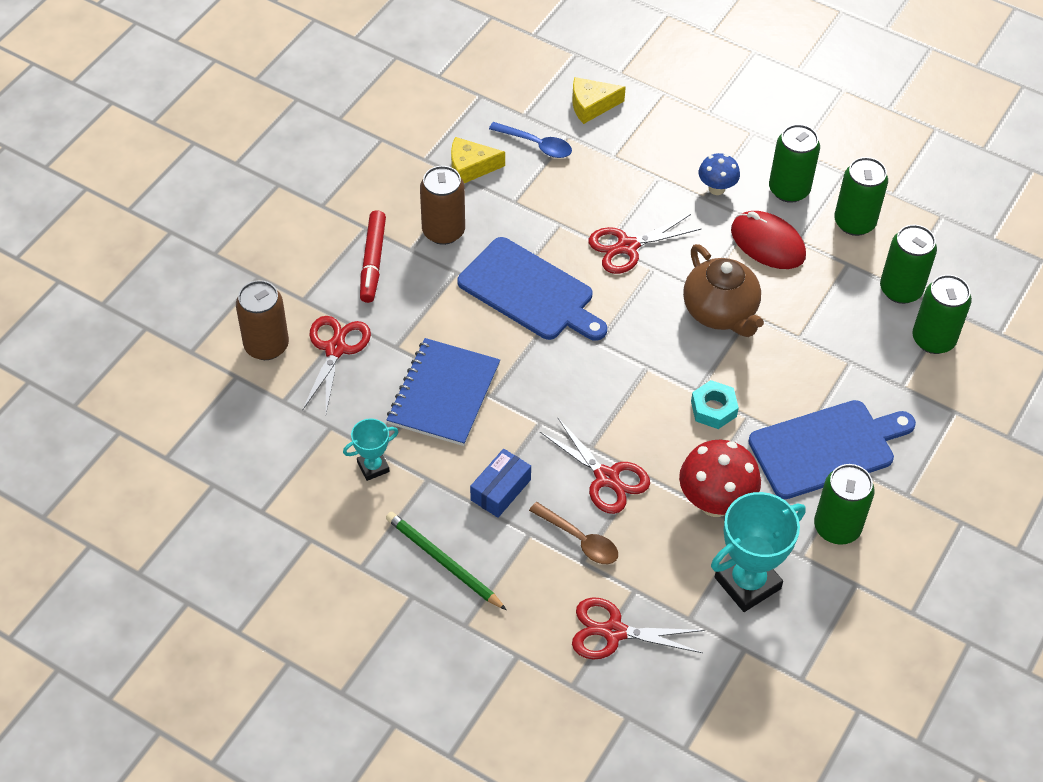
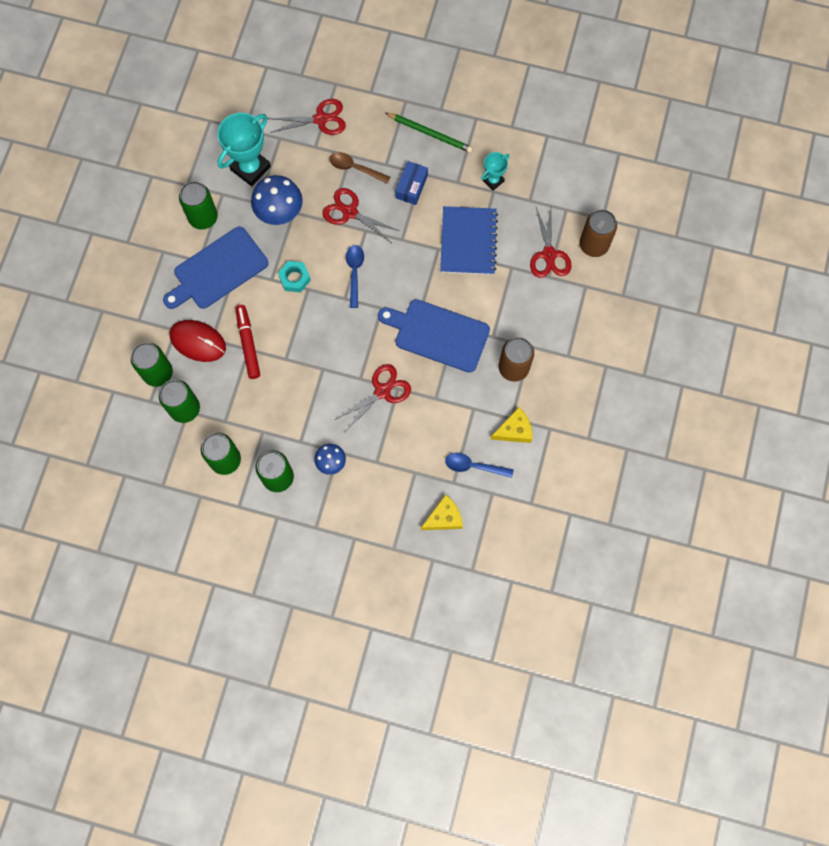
camera: 165 degrees right, 20 degrees up
(373, 261) = (551, 329): red marker -> red marker (248, 343)
(623, 394) = (354, 273): none -> blue spoon
(715, 503) = (280, 213): red mushroom -> blue mushroom
(720, 312) = (306, 354): brown teapot -> none
(767, 243) = (284, 423): red mouse -> red mouse (198, 341)

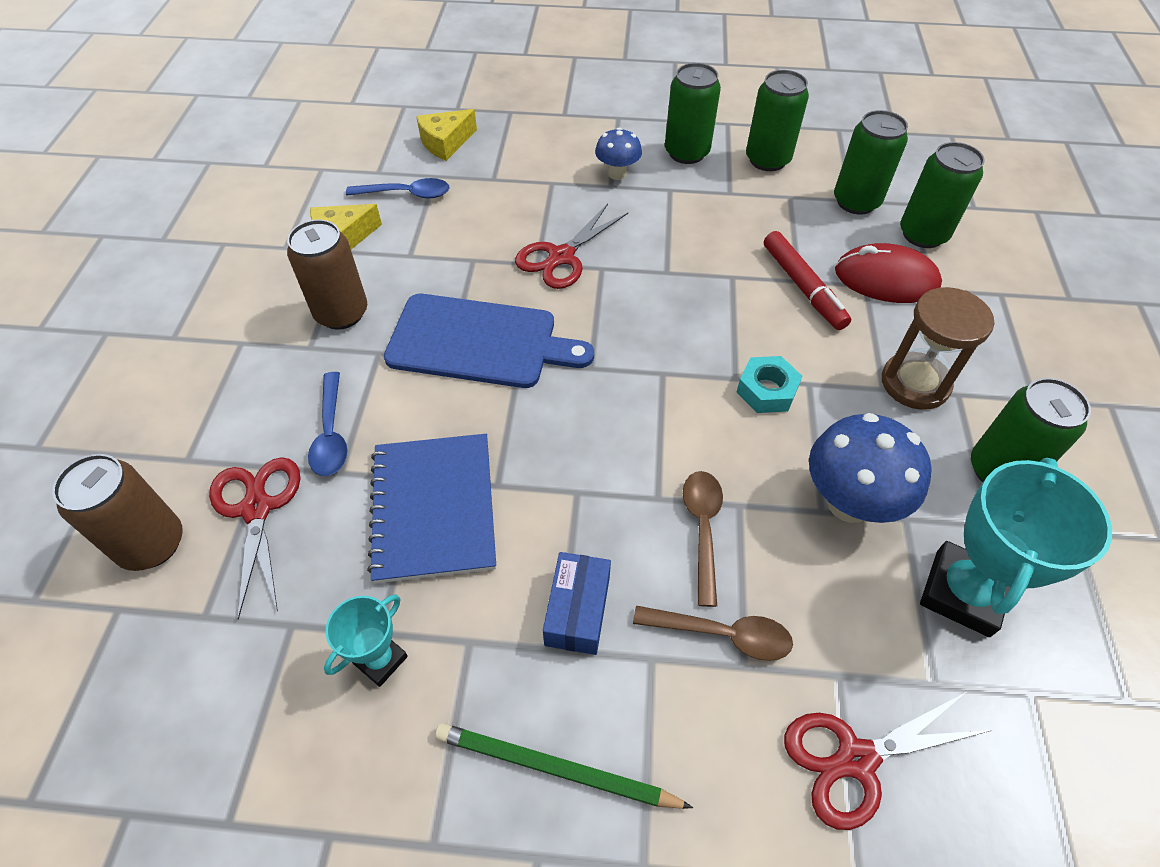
camera: 170 degrees right, 20 degrees down
(217, 270) = (915, 383): blue cutting board -> brown hourglass
(350, 212) = (702, 529): red scissors -> brown spoon
(354, 273) = (656, 416): blue spoon -> blue spoon (331, 433)

